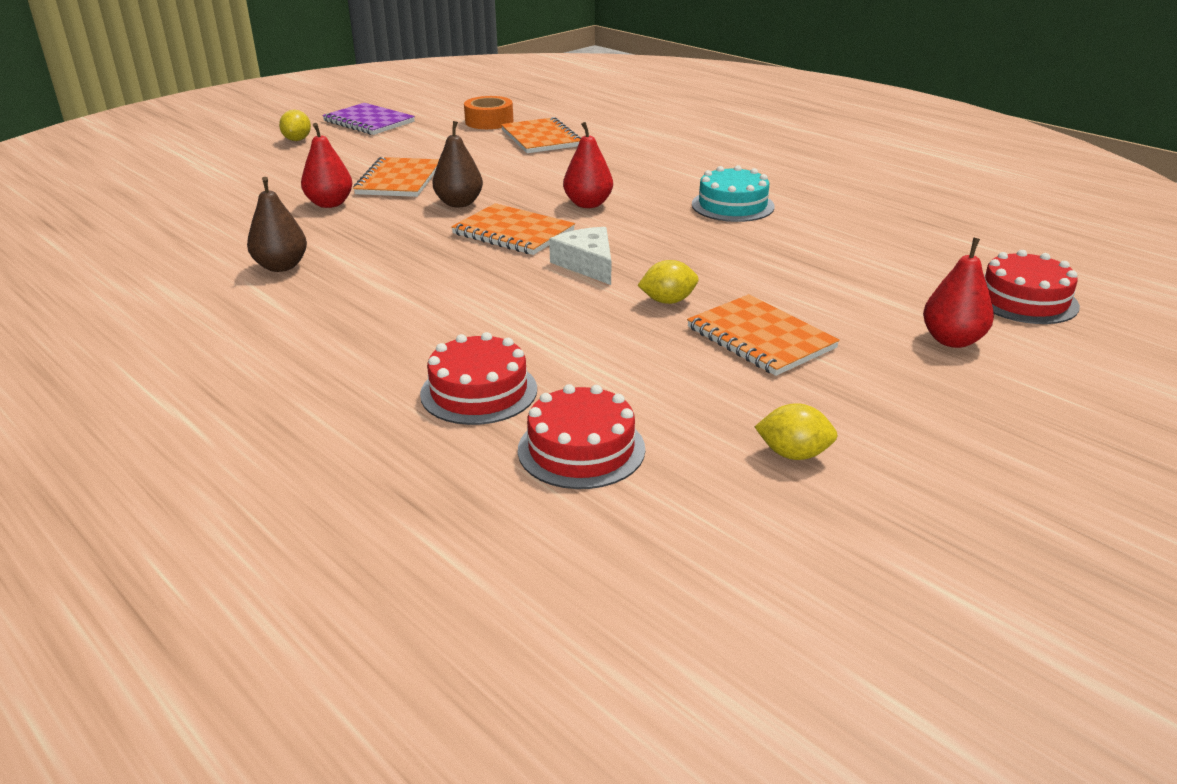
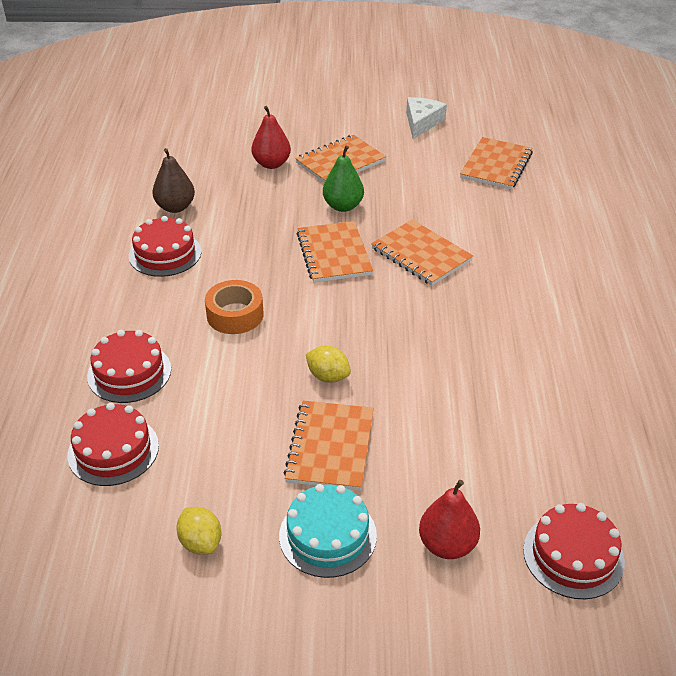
camera: 45 degrees right, 10 degrees up
(297, 140) = (338, 87): yellow lemon -> none
(338, 300) = (165, 253): none -> red cake
(369, 122) = (407, 88): purple notebook -> none
(459, 203) = (343, 206): brown pear -> green pear
(489, 121) = (488, 127): orange tape -> orange tape (235, 315)
(587, 264) = (332, 312): white cheese -> white cheese (421, 122)
(588, 204) = (421, 254): red pear -> orange notebook
(732, 205) = (520, 317): turquoise cake -> turquoise cake (327, 535)

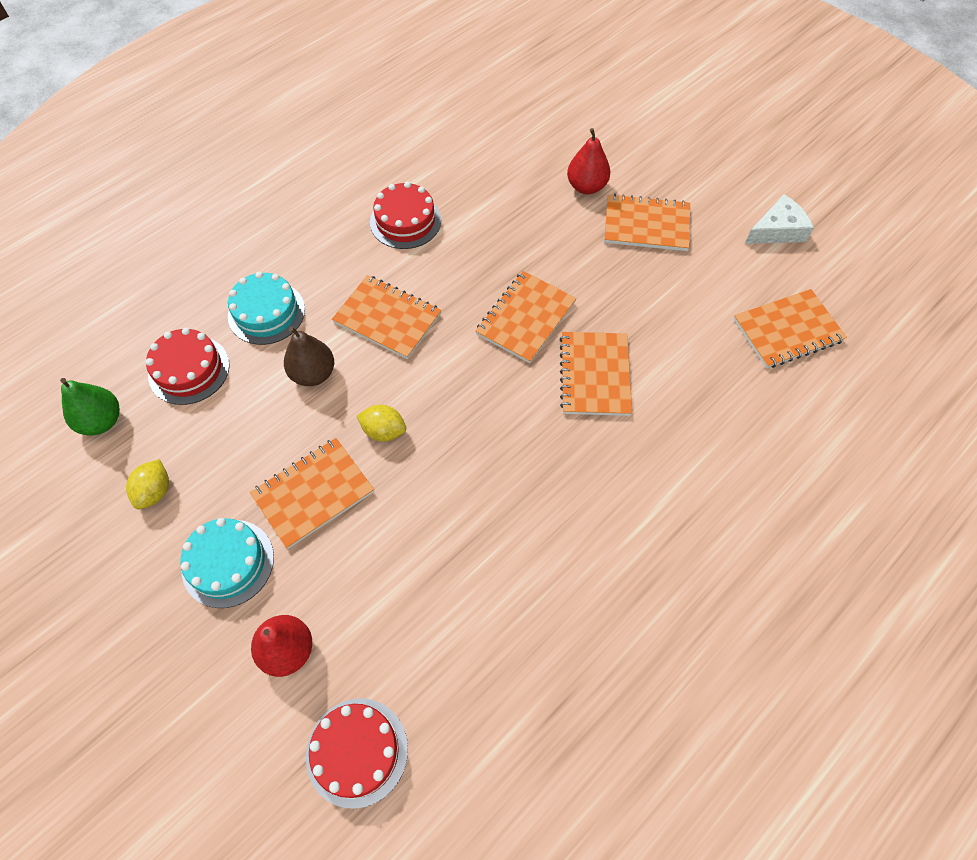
camera: 45 degrees right, 20 degrees up
(129, 372) = (266, 312): red cake -> turquoise cake
(175, 207) = (462, 180): brown pear -> brown pear (313, 374)
(235, 315) = (387, 318): orange tape -> orange notebook
(328, 376) = (384, 431): yellow lemon -> yellow lemon turned 60 degrees counterclockwise
(343, 206) = (591, 274): green pear -> green pear (102, 421)

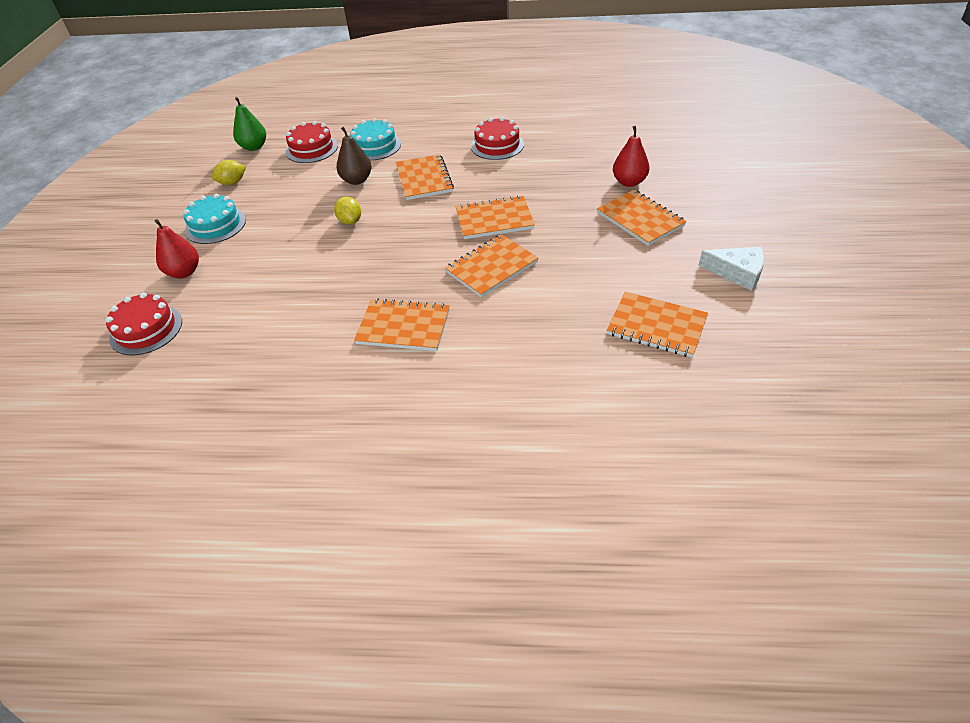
camera: 50 degrees right, 15 degrees down
(313, 493) = (284, 224): orange notebook -> orange notebook (403, 327)

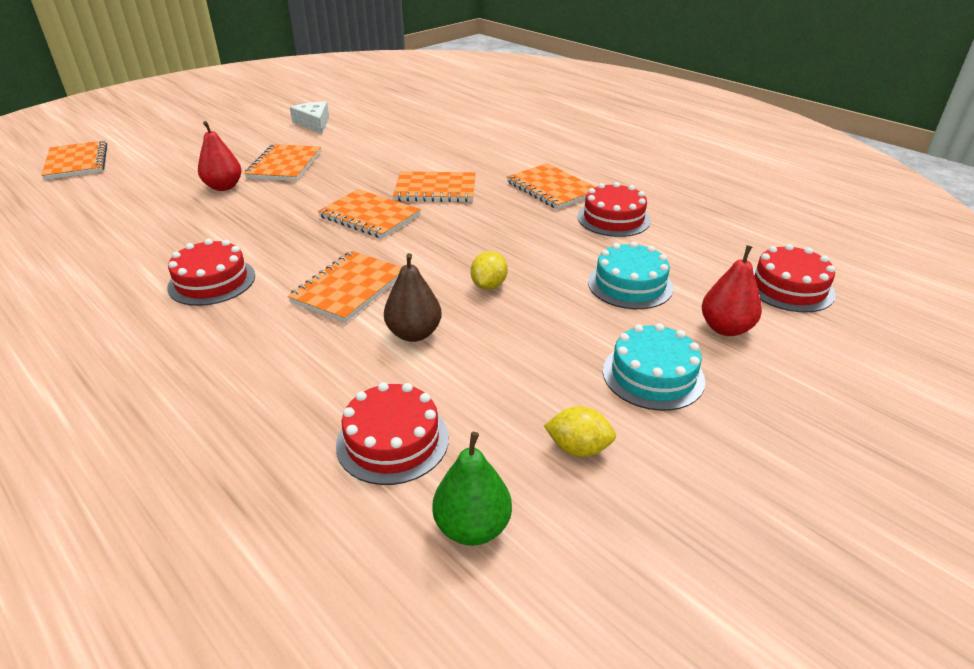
camera: 140 degrees left, 10 degrees down
(319, 322) = (613, 218): none -> red cake
(375, 146) = (313, 377): turquoise cake -> turquoise cake (630, 285)
(656, 326) = (406, 127): orange notebook -> orange notebook (76, 162)

